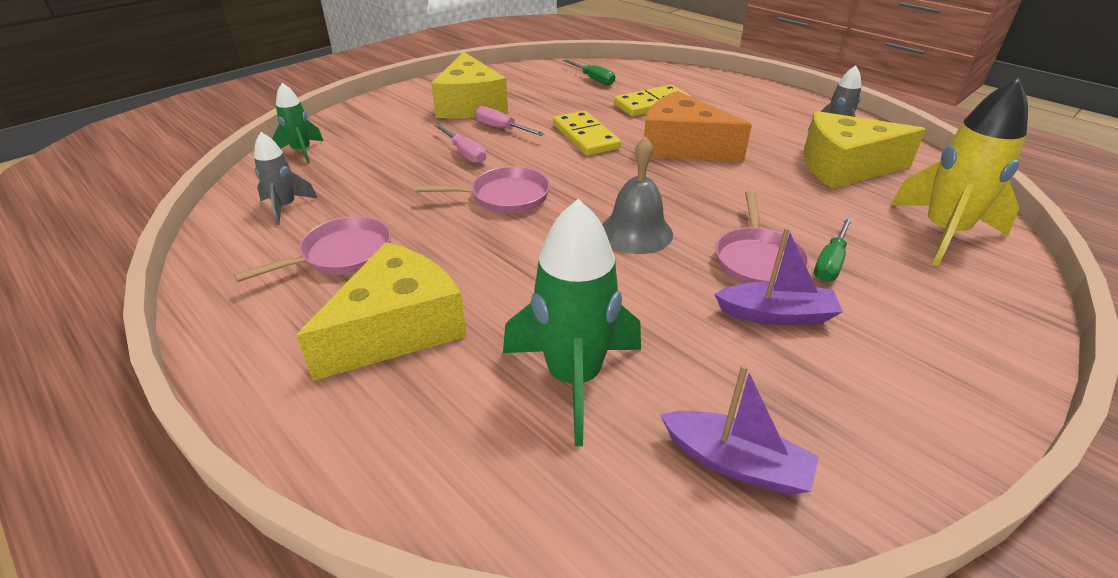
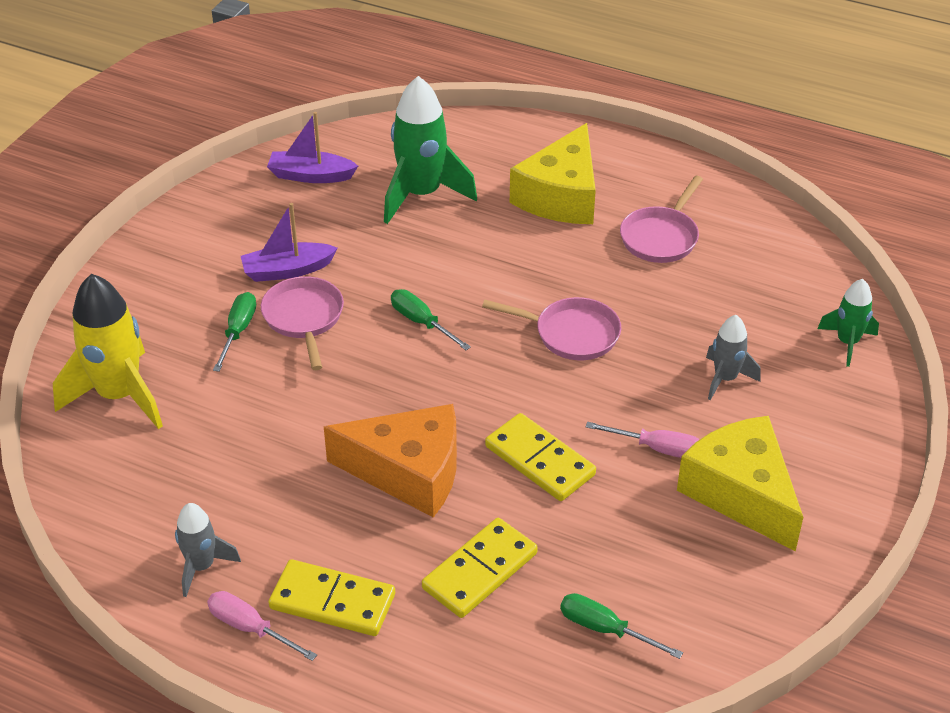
camera: 160 degrees right, 5 degrees up
(285, 207) = (767, 269): grey rocket -> grey rocket (725, 379)
(465, 153) = (664, 388): pink screwdriver -> pink screwdriver (250, 628)
(504, 197) = (571, 334): pink pan -> pink pan turned 135 degrees counterclockwise
(636, 232) = (421, 322): grey bell -> green screwdriver
(746, 108) = (332, 601): none -> yellow domino
(844, 167) = (201, 483): yellow cheese -> none

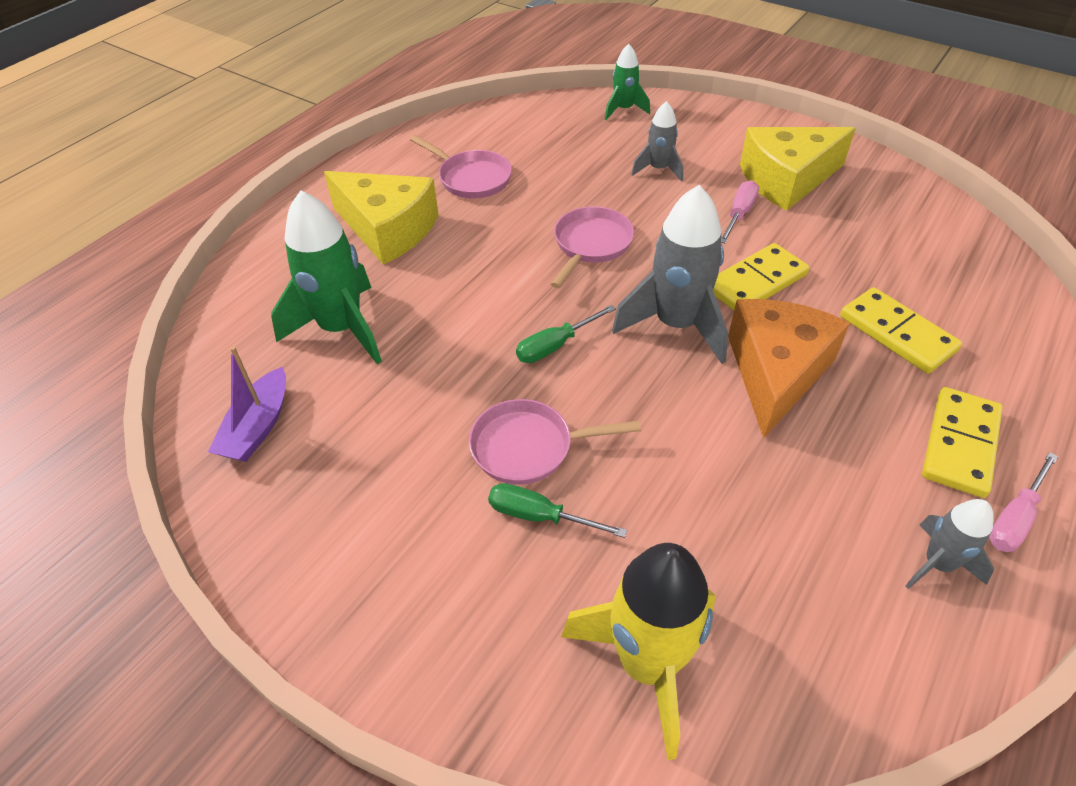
camera: 80 degrees left, 5 degrees up
(287, 270) = (436, 459): purple boat -> none
(463, 401) = (676, 325): none -> grey rocket
(605, 629) = (945, 266): green screwdriver -> none

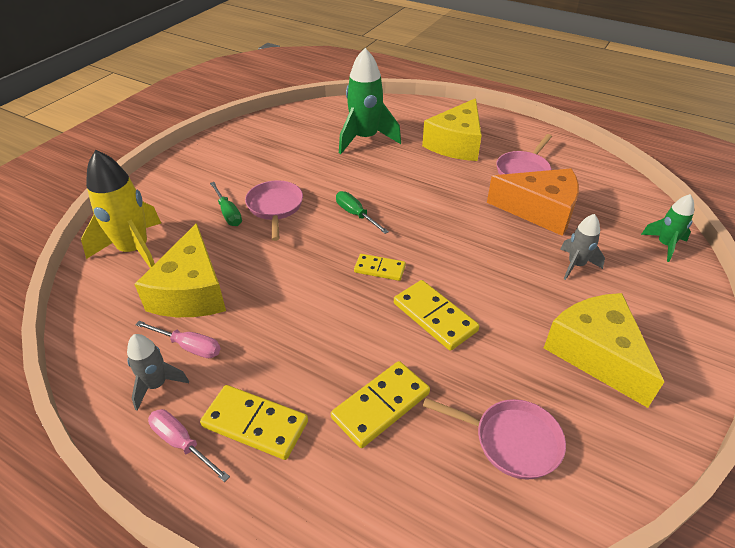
camera: 85 degrees right, 5 degrees down
(258, 427) = (296, 125): purple boat -> none
(539, 516) = (228, 213): green screwdriver -> green screwdriver turned 135 degrees clockwise
(591, 245) = (461, 228): pink pan -> pink pan (511, 441)
(676, 325) = (379, 269): grey rocket -> yellow domino
(739, 214) = (526, 313): pink screwdriver -> pink screwdriver (189, 346)
(746, 547) = (191, 291): none -> yellow cheese
(776, 373) = (333, 319): orange cheese -> orange cheese (540, 211)

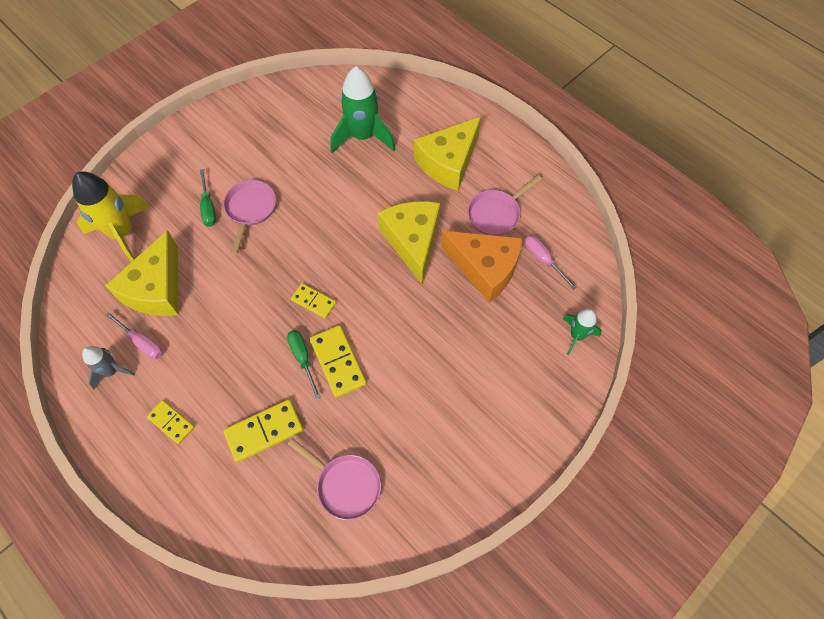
camera: 15 degrees right, 20 degrees up
(182, 443) = (118, 424): pink screwdriver -> pink screwdriver (543, 260)
(255, 424) = (171, 422): yellow domino -> yellow domino, size x0.63
(355, 214) = (317, 234): green screwdriver -> green screwdriver (302, 358)
(576, 265) = (483, 338): grey rocket -> none
(596, 354) = (449, 430): yellow cheese -> yellow cheese (412, 241)

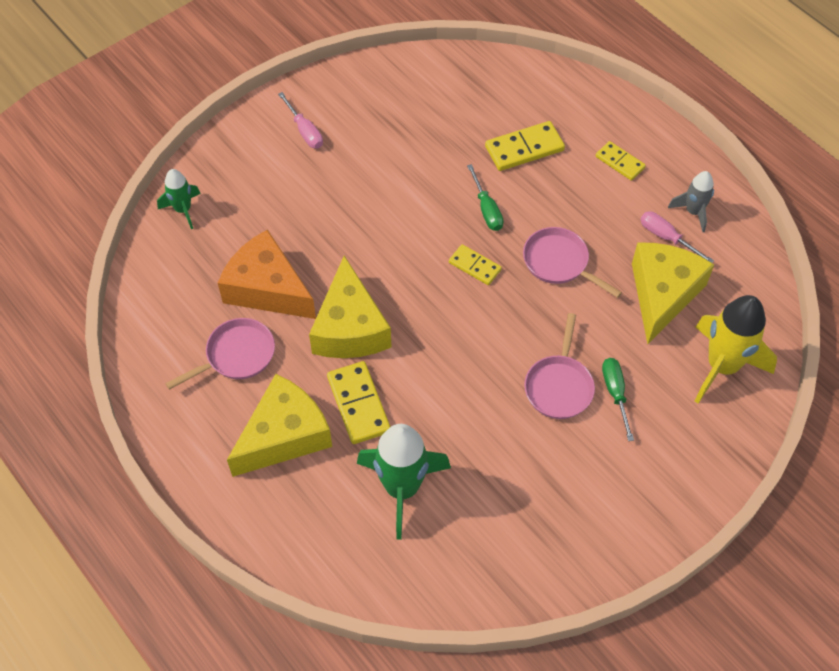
camera: 175 degrees left, 5 degrees down
(338, 362) = (448, 203): yellow domino -> yellow domino (358, 404)
(345, 485) = (445, 102): pink pan -> pink pan (559, 262)
(543, 260) = (194, 293): pink screwdriver -> pink screwdriver (305, 131)

